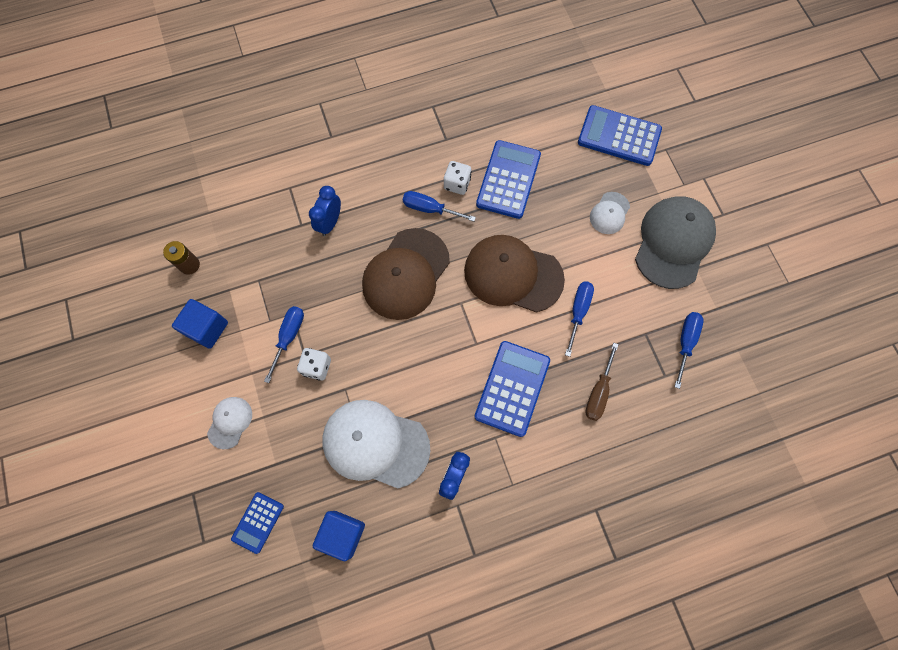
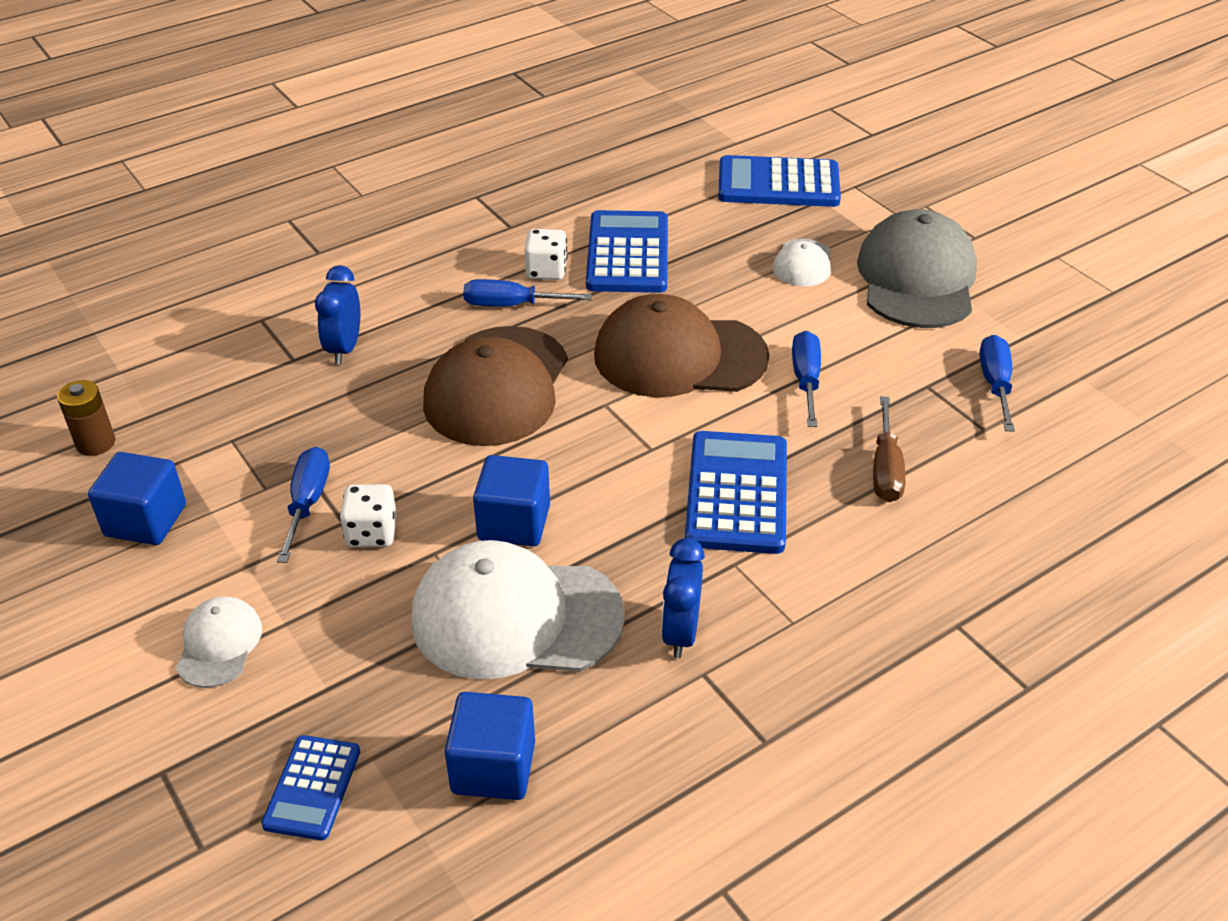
camera: 15 degrees left, 30 degrees down
(390, 379) = (514, 523): none -> blue cube

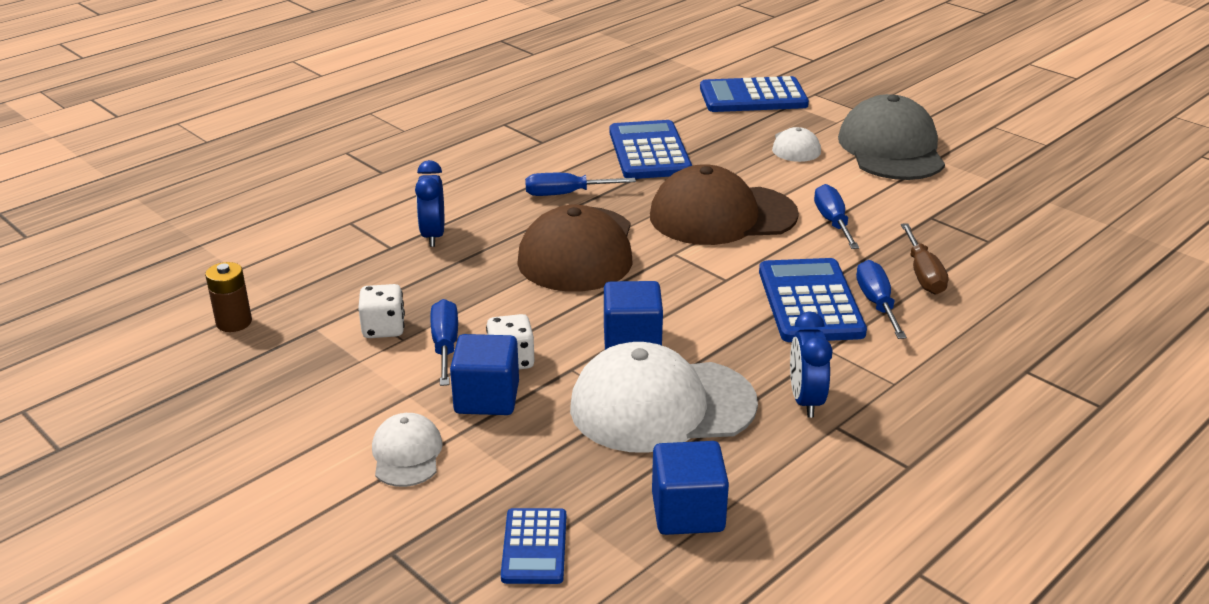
camera: 10 degrees left, 10 degrees down
(146, 520) = (303, 373): blue cube -> blue cube (487, 398)
(546, 271) = (586, 168): white dice -> white dice (383, 328)
(995, 384) = (984, 211): blue screwdriver -> blue screwdriver (876, 303)

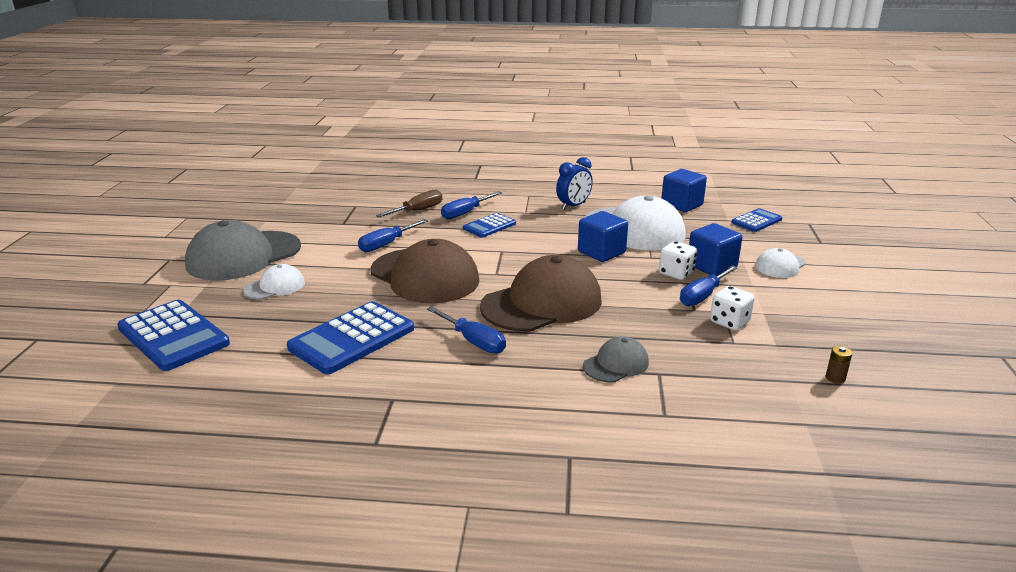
camera: 130 degrees left, 5 degrees down
(234, 322) = (835, 378): brown battery -> brown battery, size x0.61
(433, 236) = (616, 364): blue clock -> grey cap
(810, 302) = (489, 226): blue calculator -> blue calculator, size x0.57

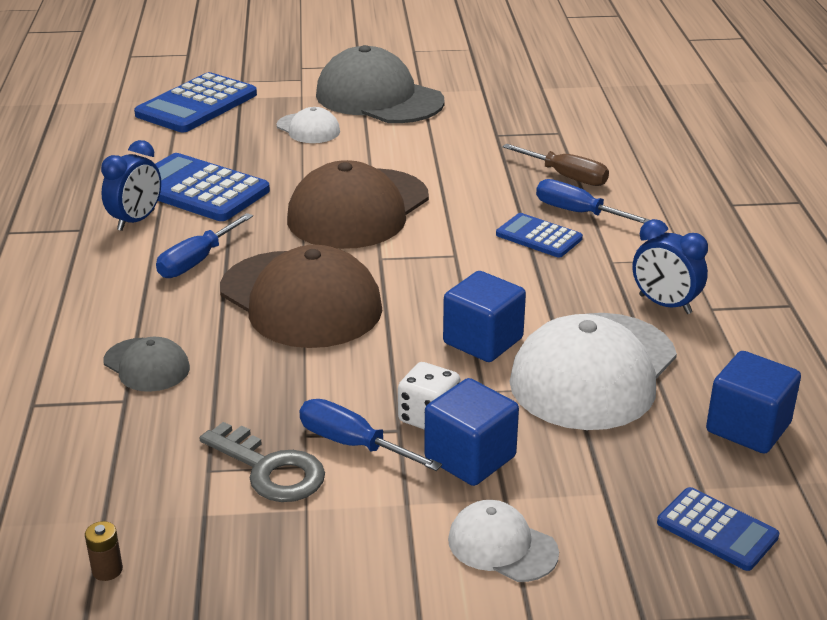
camera: 80 degrees right, 5 degrees up
(386, 244) = (443, 172): blue screwdriver -> none
(391, 369) = (136, 220): none -> blue clock
(729, 322) = (270, 469): white dice -> grey key

